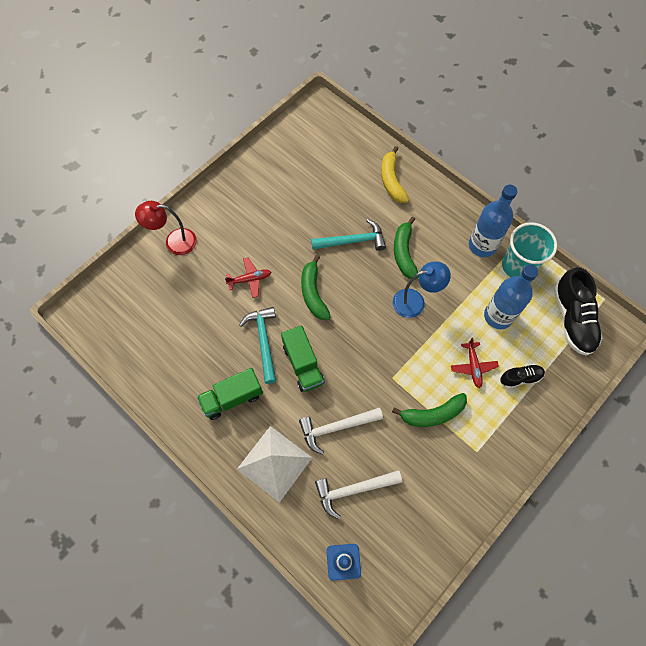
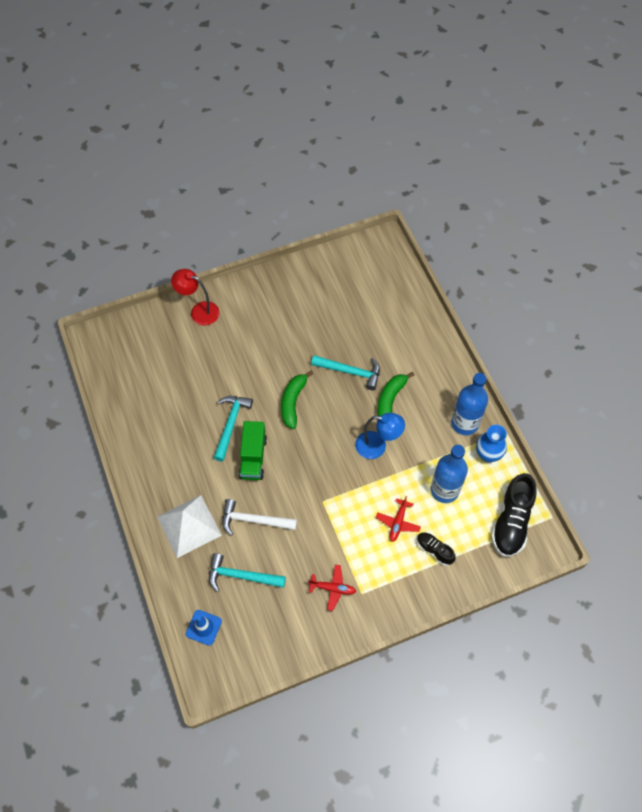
camera: 25 degrees right, 5 degrees down
(232, 398) = (181, 459): green truck -> none
(250, 279) = (246, 368): red plane -> red plane (333, 588)
(353, 490) = (241, 576): white hammer -> turquoise hammer
(392, 181) = (414, 333): yellow banana -> none
(432, 414) = (340, 546): green banana -> none
(518, 266) = (487, 454): turquoise cup -> blue vase
(520, 378) = (434, 550): black shoe -> black shoe turned 150 degrees counterclockwise

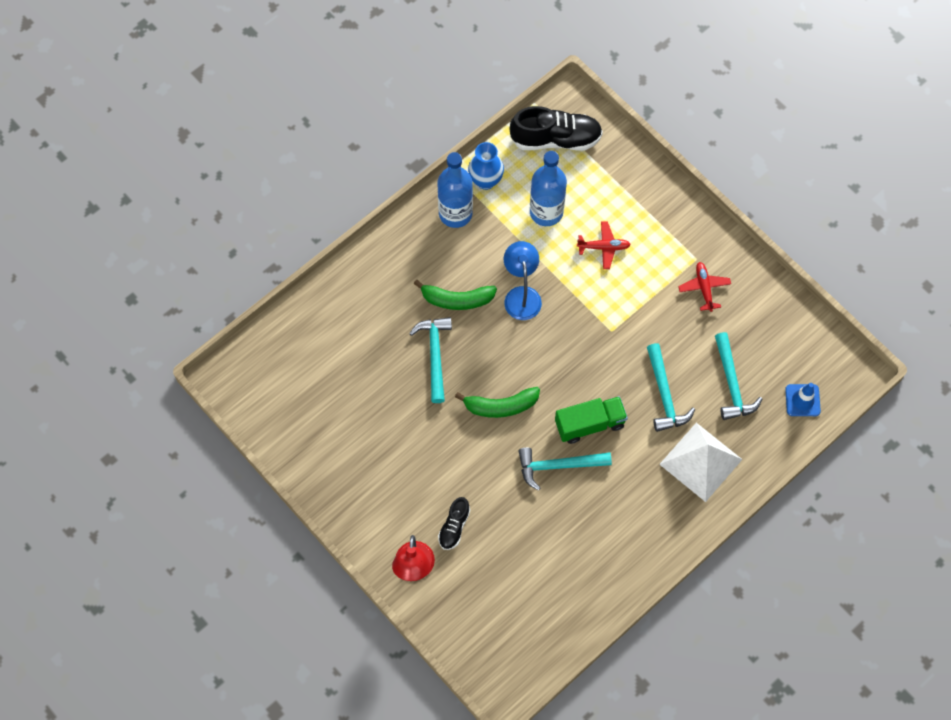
camera: 110 degrees left, 5 degrees up
(253, 520) = (664, 395): white hammer -> turquoise hammer
(434, 550) = (619, 203): black shoe -> black shoe (454, 527)

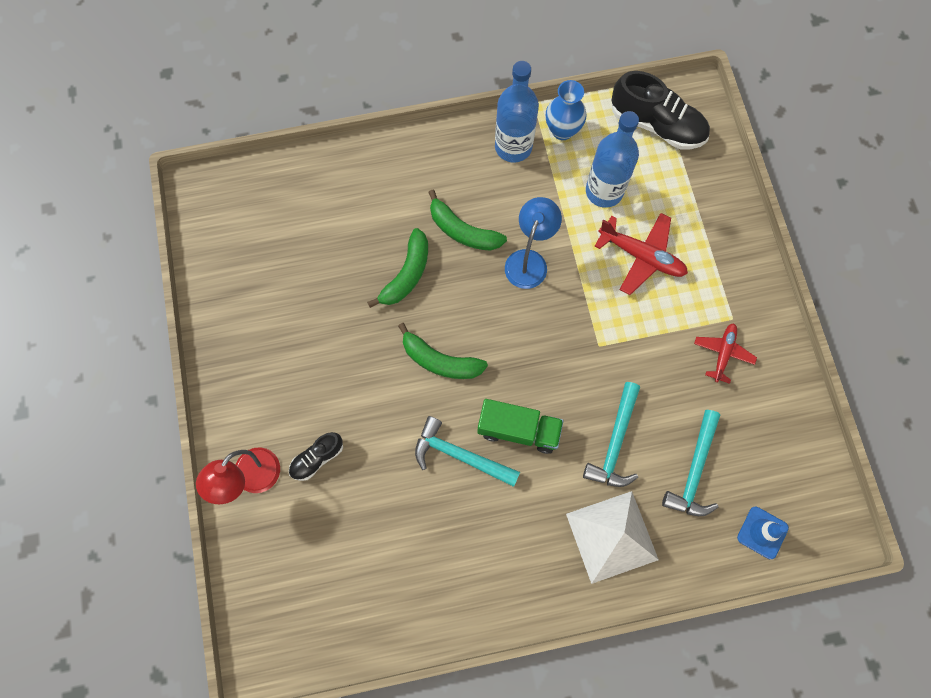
camera: 30 degrees right, 5 degrees up
(435, 355) = (407, 274): turquoise hammer -> green banana
(604, 247) = (642, 256): red plane -> red plane, size x1.56

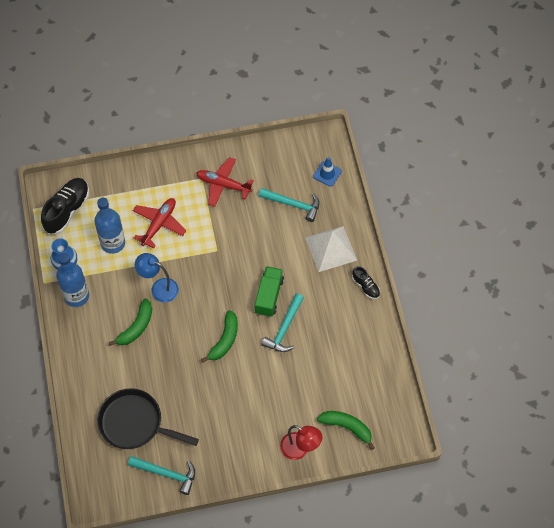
camera: 90 degrees left, 10 degrees down
(309, 236) = (134, 423): none -> black pan
(317, 458) = (286, 410): black shoe -> black shoe (365, 286)
(407, 274) = (165, 360): green banana -> green banana (347, 427)
(615, 443) = (277, 244): turquoise hammer -> turquoise hammer (167, 474)
(723, 353) = (223, 185): red plane -> red plane, size x1.56

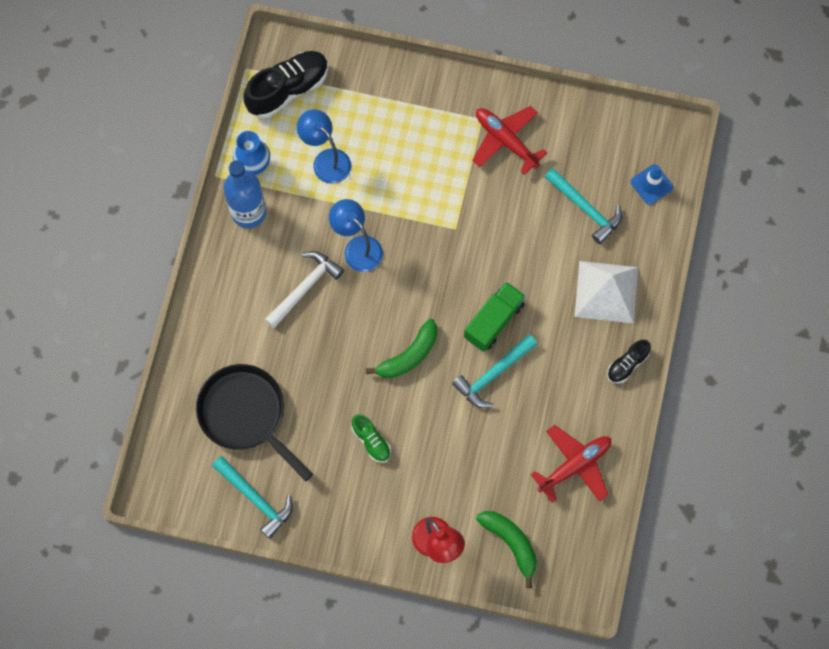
camera: 25 degrees right, 10 degrees up
(113, 243) = (326, 160): blue bottle -> blue lamp
(136, 327) = (305, 287): green banana -> white hammer
(159, 224) = (397, 159): red plane -> red plane (574, 465)
(226, 403) = (371, 441): none -> green shoe
(365, 286) = (627, 364): black shoe -> black shoe turned 60 degrees clockwise

